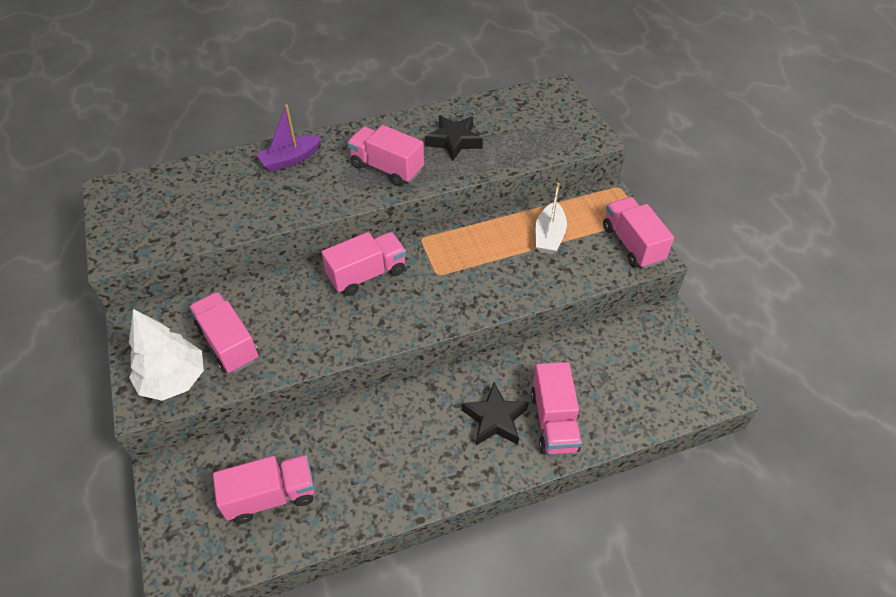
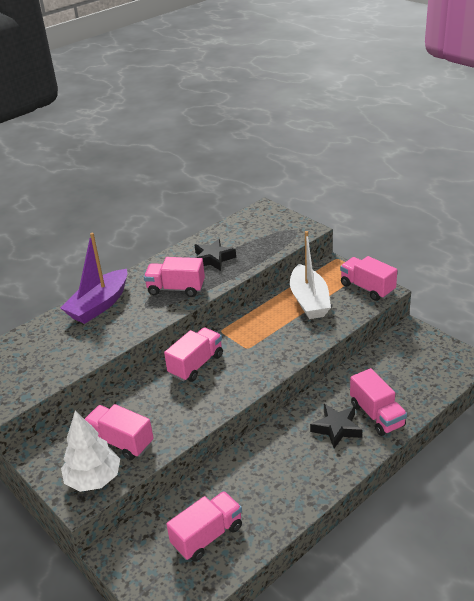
camera: 20 degrees left, 15 degrees down
(290, 159) = (99, 305): purple boat -> purple boat, size x1.57
(549, 236) = (309, 301): white boat -> white boat, size x1.57

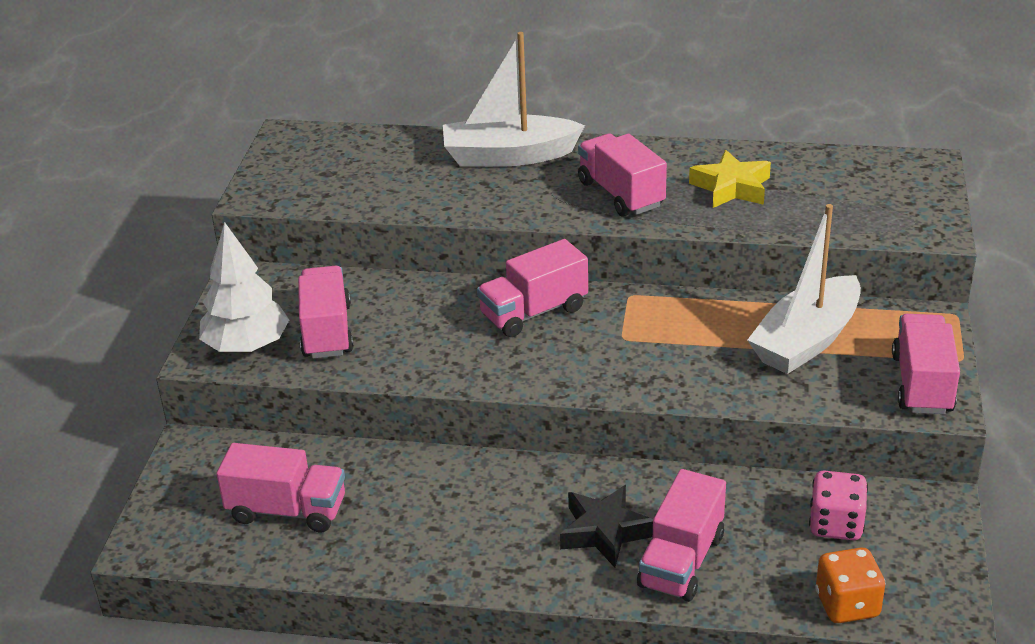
camera: 50 degrees right, 0 degrees up
(99, 305) = (508, 156): purple boat -> white boat
(196, 365) = (533, 312): pink truck -> pink truck turned 150 degrees clockwise
(213, 259) = (731, 187): black star -> yellow star
(397, 361) = (835, 525): none -> pink dice
(443, 383) = (847, 605): none -> orange dice

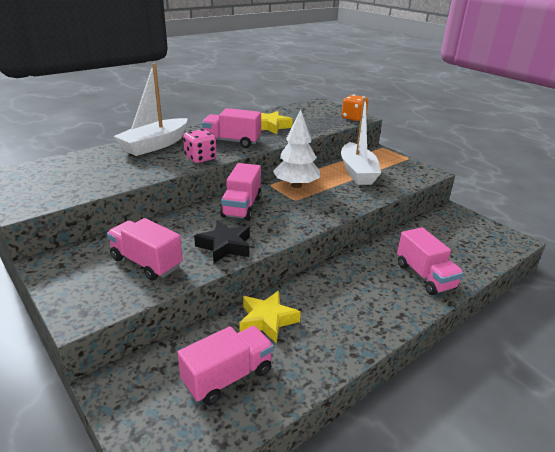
camera: 50 degrees left, 5 degrees down
(247, 346) = (104, 295): white tree -> white tree (296, 185)
(403, 482) = (267, 320): none -> yellow star
(605, 532) = (382, 284): black star -> black star (225, 246)
(835, 525) = (442, 233): pink dice -> pink dice (200, 158)
(847, 605) = (492, 256): orange dice -> orange dice (353, 118)
(922, 384) = (413, 169): pink truck -> none

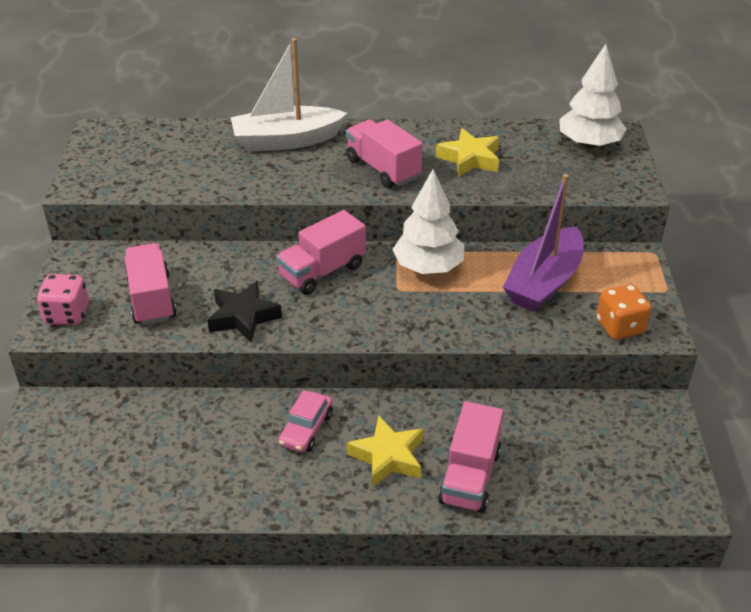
camera: 40 degrees right, 10 degrees up
(200, 158) = (311, 184): pink dice -> pink dice (67, 315)
(228, 377) = (134, 459): pink truck -> none
(267, 320) = (230, 425): yellow star -> yellow star (388, 457)
(315, 109) = (589, 144): none -> white tree
(315, 298) = (306, 429): none -> pink car
(353, 118) = (622, 186): orange dice -> orange dice (620, 327)
(357, 172) = (544, 282): white boat -> purple boat

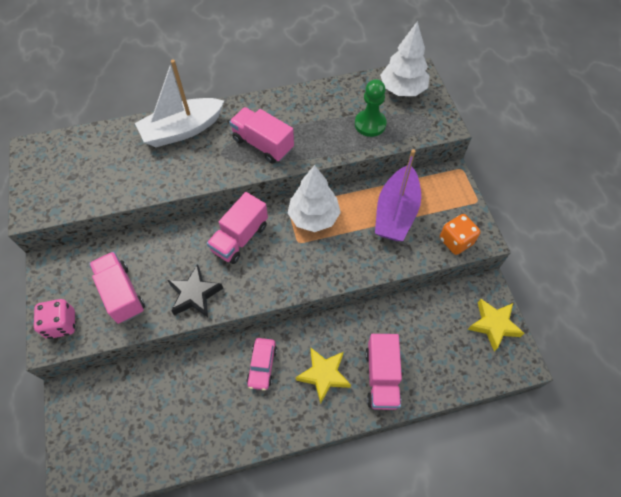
camera: 15 degrees left, 20 degrees up
(470, 159) = (323, 121): yellow star -> yellow star (493, 325)
(532, 171) = (370, 124): none -> green pawn

